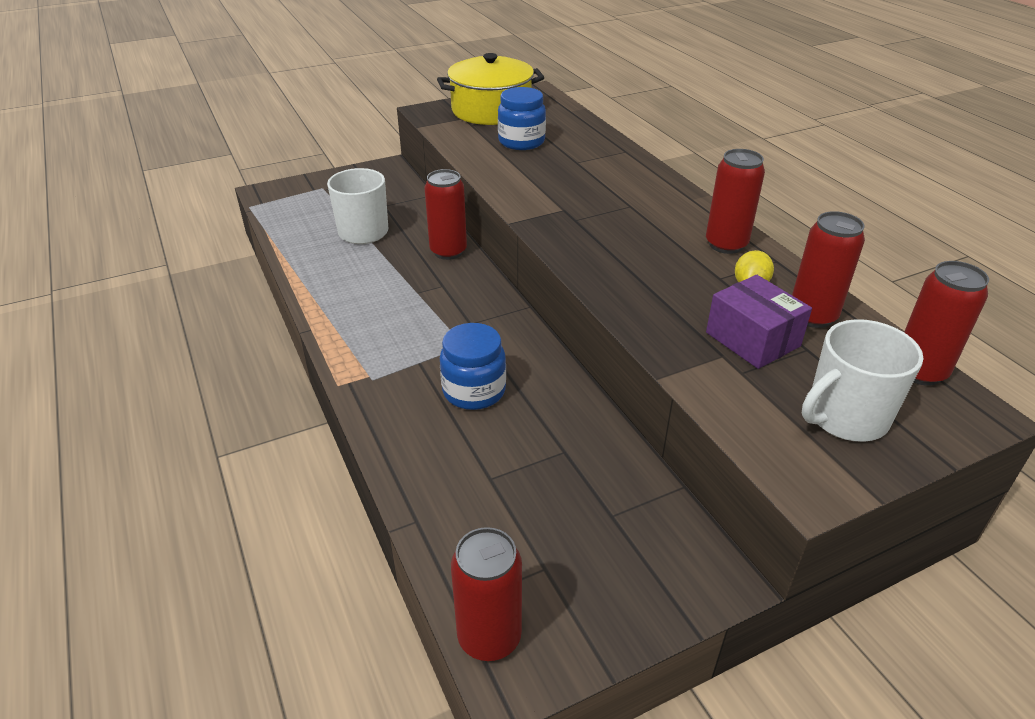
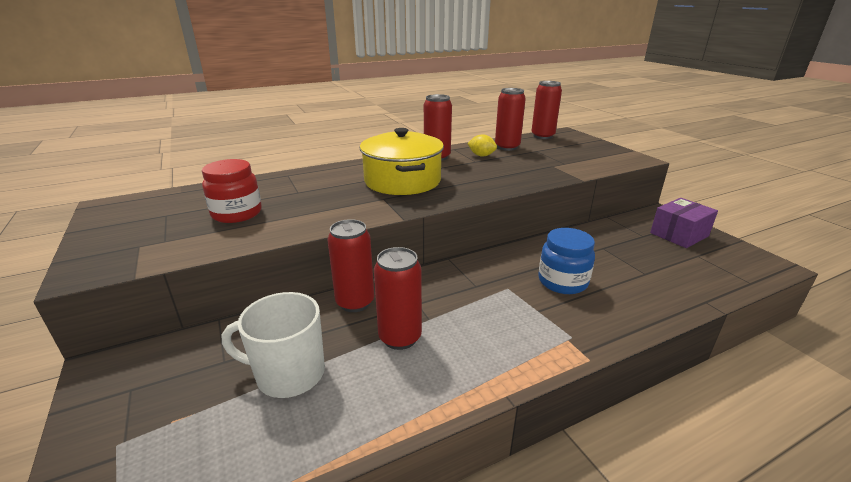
camera: 90 degrees left, 10 degrees down
(489, 637) = (759, 272): red can -> red can (400, 337)
(491, 110) = (134, 229): yellow pot -> yellow pot (402, 181)
(521, 142) = (237, 213): blue jar -> red jar
(752, 339) = (534, 159): purple box -> purple box (679, 234)
(845, 417) = (585, 149): white mug -> none

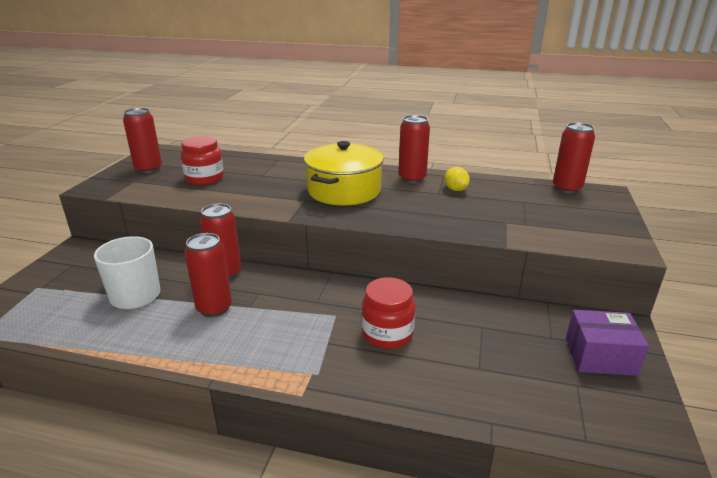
camera: 40 degrees right, 0 degrees up
(507, 147) = (499, 189): red can -> red can (148, 169)
(562, 282) = (387, 333): blue jar -> red jar

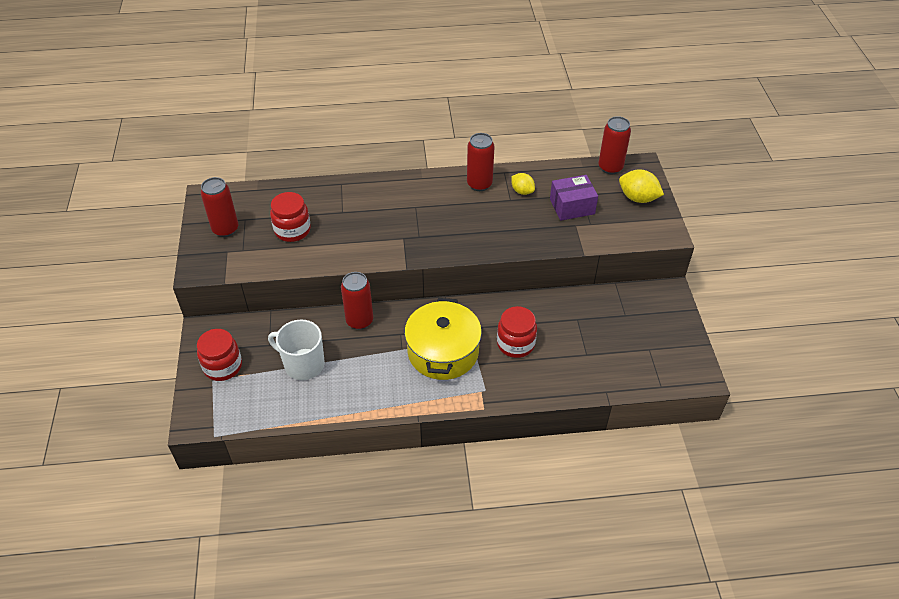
camera: 20 degrees left, 20 degrees up
(59, 279) = (223, 366): none -> red jar
(214, 308) = (376, 358): red can -> none
(344, 190) = (430, 216): yellow pot -> yellow pot (443, 352)
(594, 214) = (638, 198): none -> yellow lemon
(600, 356) = (659, 322): purple box -> purple box (572, 206)

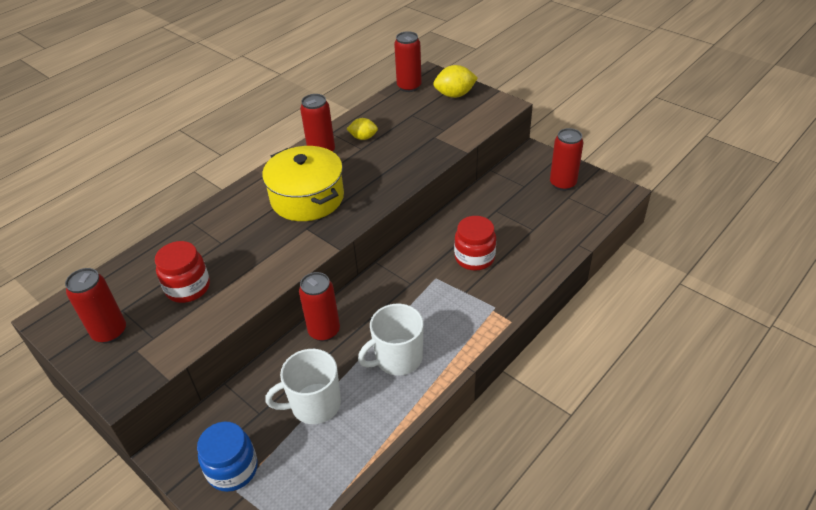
camera: 40 degrees left, 5 degrees down
(223, 366) = (232, 469): red jar -> blue jar
(382, 374) = (397, 358): none -> white mug
(443, 352) = (426, 303): yellow pot -> yellow pot (307, 198)
(572, 206) = (415, 126): purple box -> none
(659, 335) = (562, 184): none -> red can

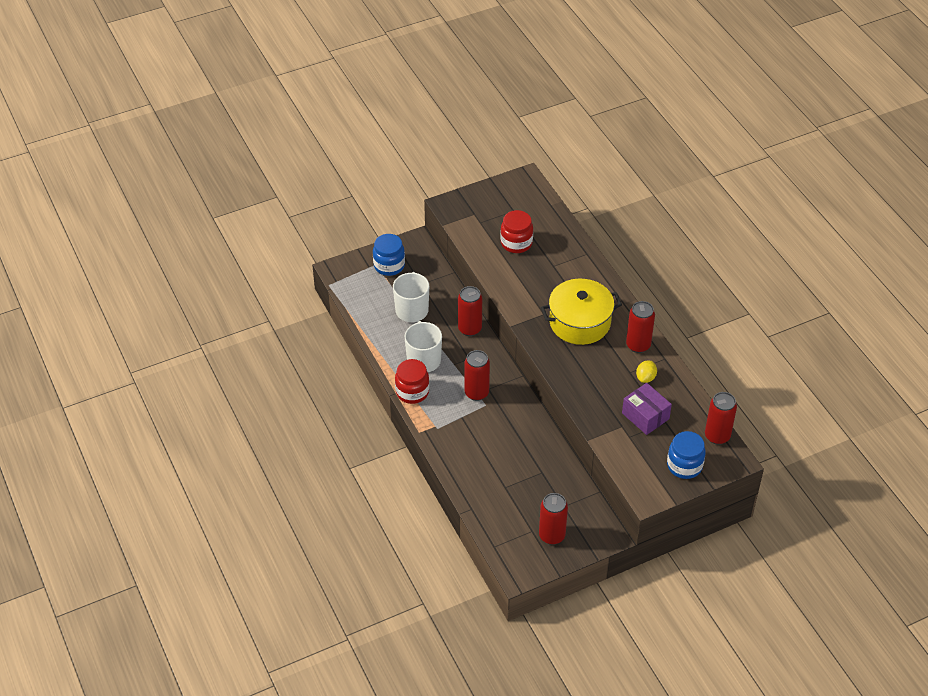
camera: 110 degrees right, 5 degrees up
(110, 332) = (496, 204): red can -> red can (476, 393)
(412, 127) = (645, 416): none -> purple box
(455, 95) = (684, 465): yellow lemon -> blue jar
(474, 258) = (493, 436): red jar -> red jar (412, 392)

